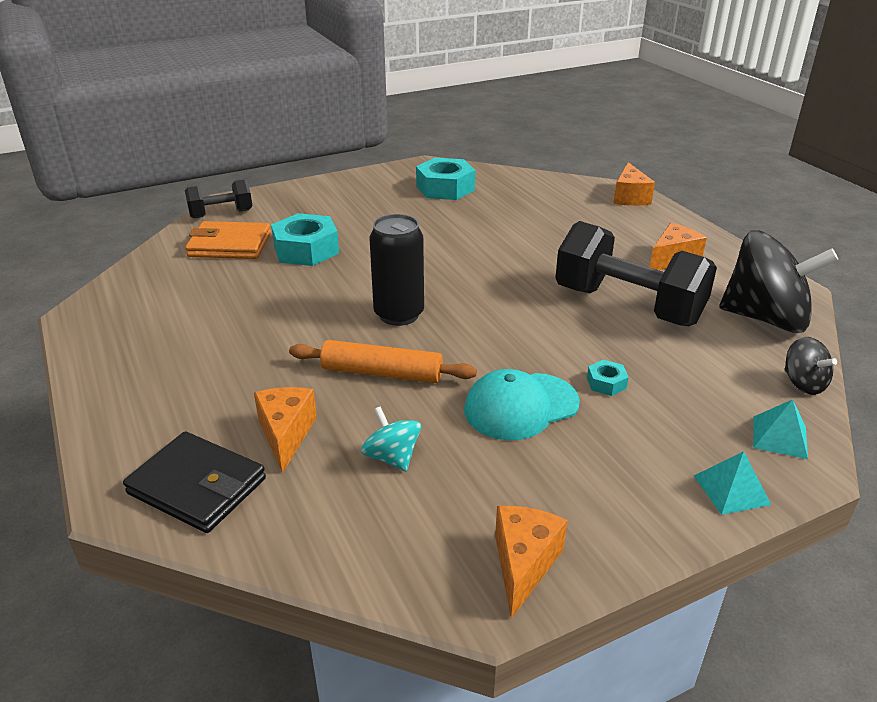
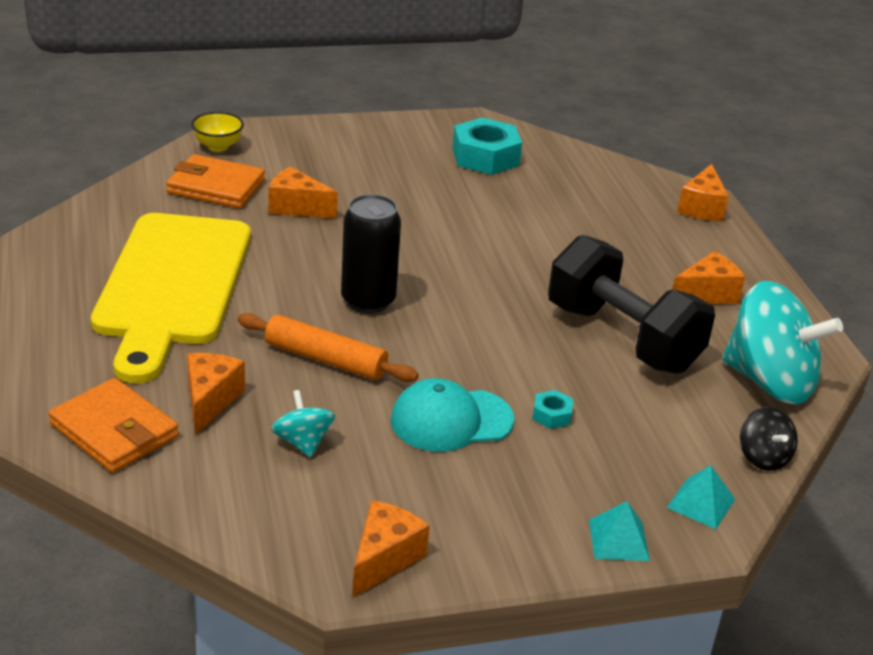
camera: 10 degrees right, 0 degrees up
(197, 486) = (114, 431): black wallet -> orange wallet
(215, 334) = (172, 286): none -> yellow cutting board
(221, 214) = (218, 146): black dumbbell -> yellow bowl
(306, 250) = (296, 207): turquoise nut -> orange cheese
(765, 318) = (769, 381): black spinning top -> turquoise spinning top

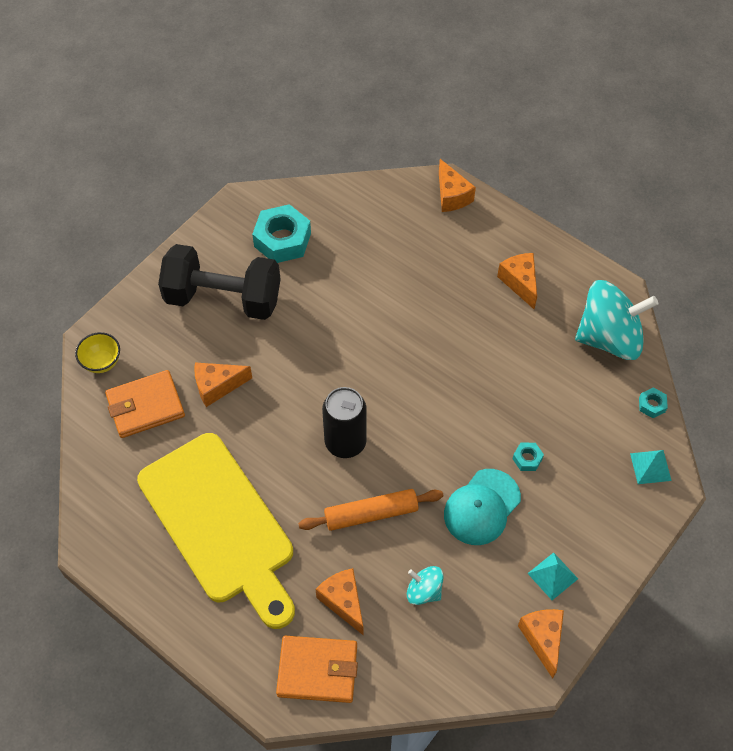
camera: 35 degrees left, 25 degrees up
(619, 540) = (635, 528): turquoise pyramid -> turquoise pyramid (552, 576)
(622, 338) = (508, 361): black dumbbell -> black dumbbell (223, 298)
(706, 294) = (520, 283): orange cheese -> orange cheese turned 45 degrees counterclockwise
(763, 457) = (652, 405): black spinning top -> turquoise nut

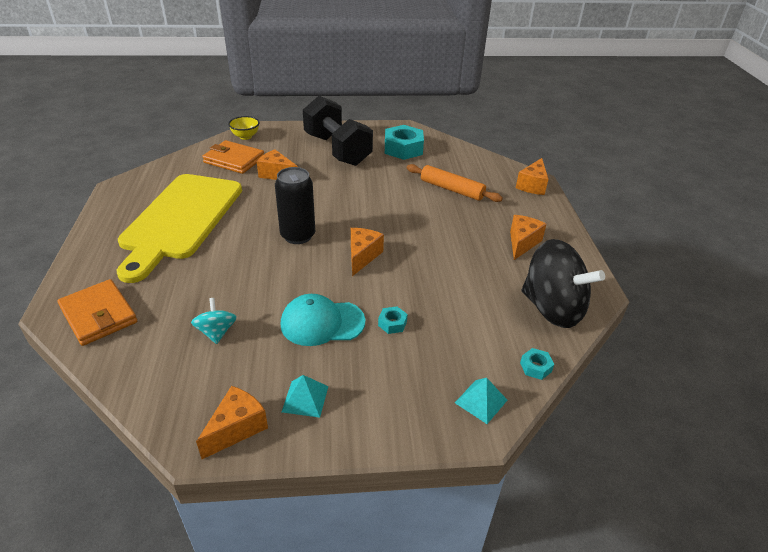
camera: 45 degrees right, 20 degrees down
(343, 602) = (169, 298): orange cheese -> orange cheese (362, 256)
(371, 514) = (255, 273): orange rolling pin -> orange rolling pin (451, 189)
(609, 338) = (552, 308): turquoise spinning top -> black spinning top

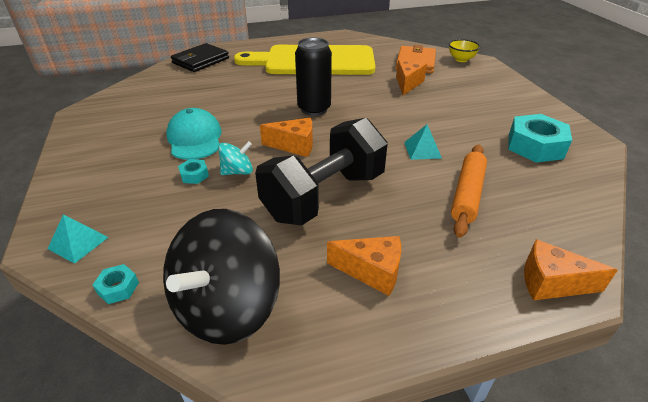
camera: 80 degrees right, 0 degrees up
(98, 315) = (200, 61): orange wallet -> black wallet
(216, 332) = (184, 99): turquoise spinning top -> turquoise spinning top (237, 172)
(236, 428) = (88, 123): orange cheese -> none
(305, 399) = (108, 144): turquoise pyramid -> turquoise pyramid (422, 150)
(337, 150) = (485, 105): black dumbbell -> black dumbbell (324, 196)

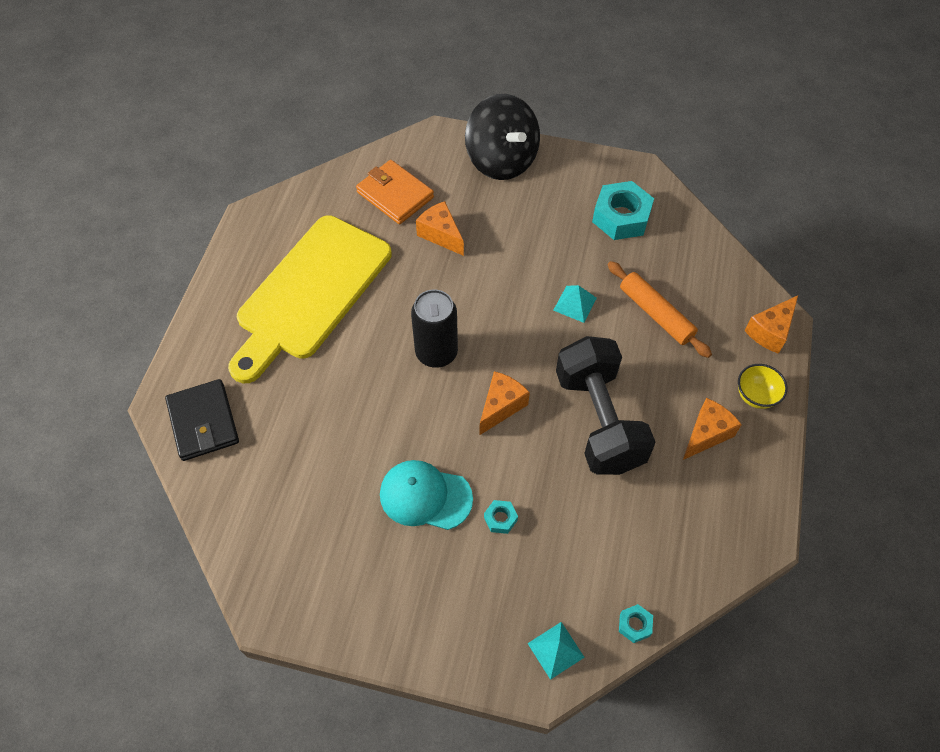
camera: 60 degrees left, 20 degrees up
(227, 307) = (694, 549): black spinning top -> black spinning top (501, 160)
(237, 172) = (517, 477): turquoise spinning top -> none
(461, 59) = (420, 149): yellow bowl -> yellow bowl (755, 396)

